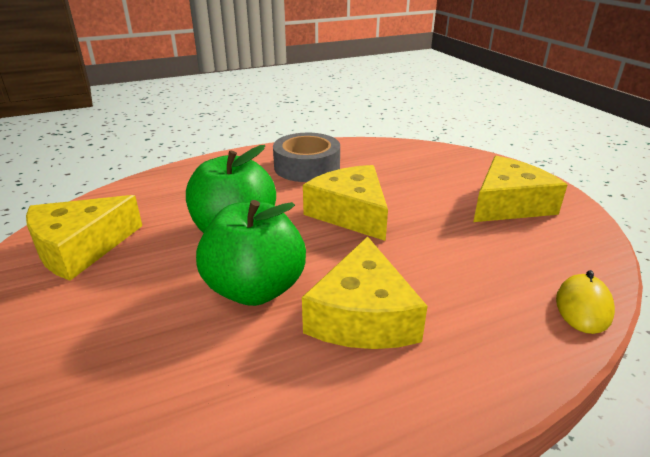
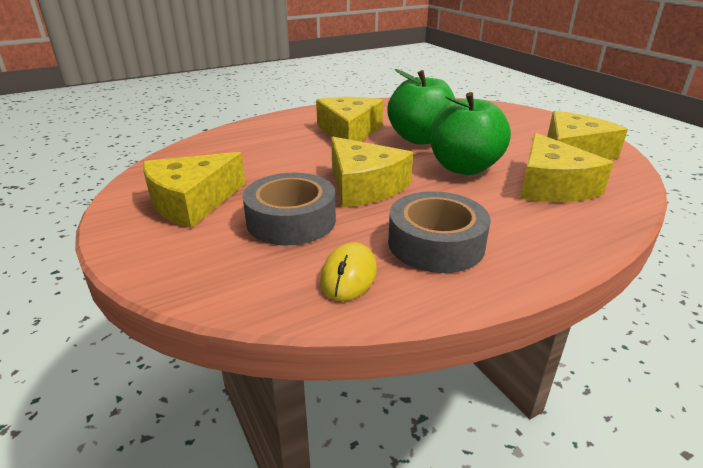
camera: 175 degrees right, 0 degrees up
(169, 205) = (551, 186): none -> yellow cheese
(412, 185) = (291, 220): none -> grey tape
(583, 307) = (210, 139): yellow mouse -> yellow mouse (348, 276)

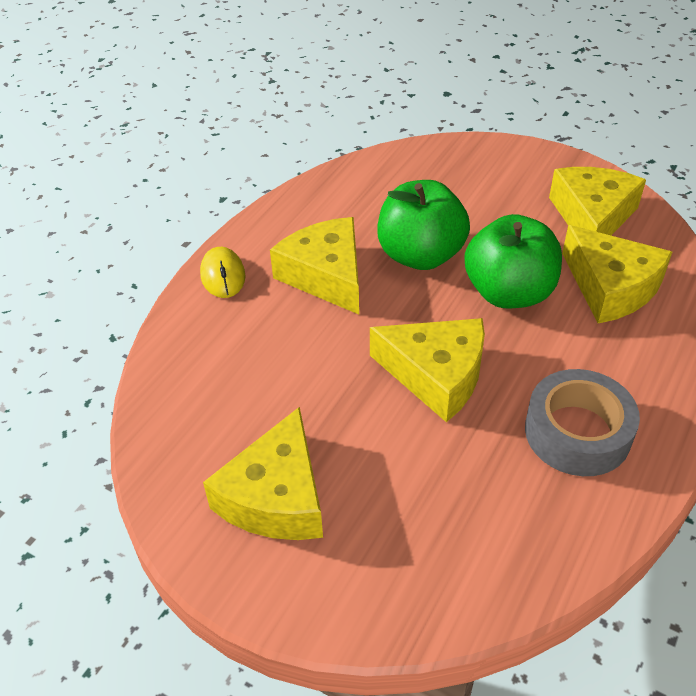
camera: 30 degrees left, 15 degrees up
(291, 220) = (415, 470): grey tape -> none
(348, 276) = (541, 518): yellow mouse -> yellow mouse (223, 275)

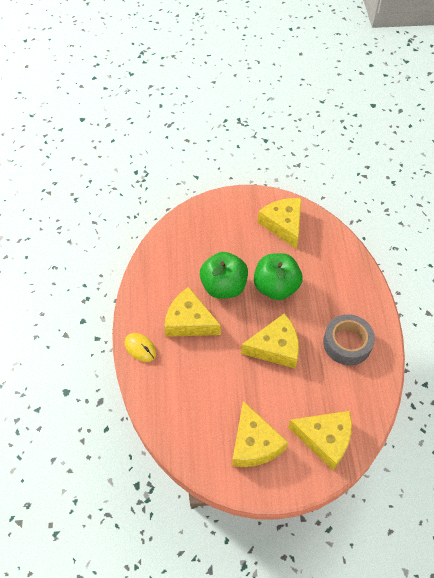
camera: 35 degrees left, 10 degrees up
(610, 287) = (315, 261): yellow cheese -> yellow cheese (325, 439)

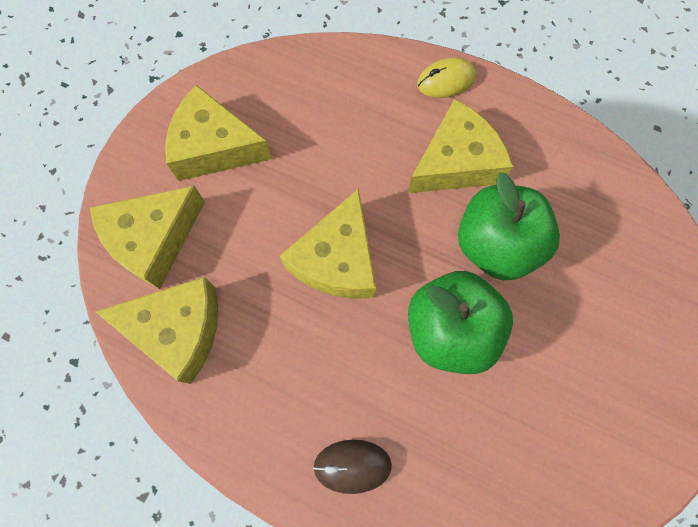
camera: 120 degrees right, 15 degrees up
(283, 225) = (589, 435): yellow cheese -> yellow cheese (178, 330)
(347, 343) = (274, 380): grey tape -> none
(356, 296) = (352, 466): none -> brown mouse

